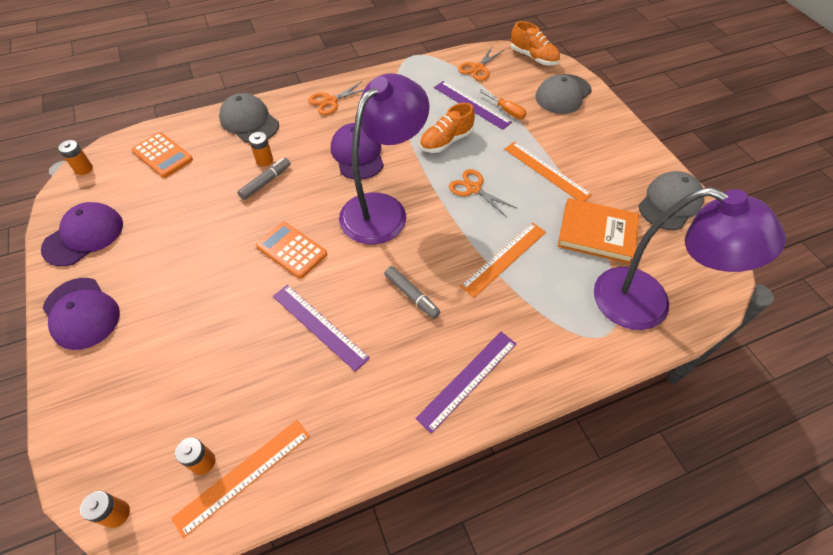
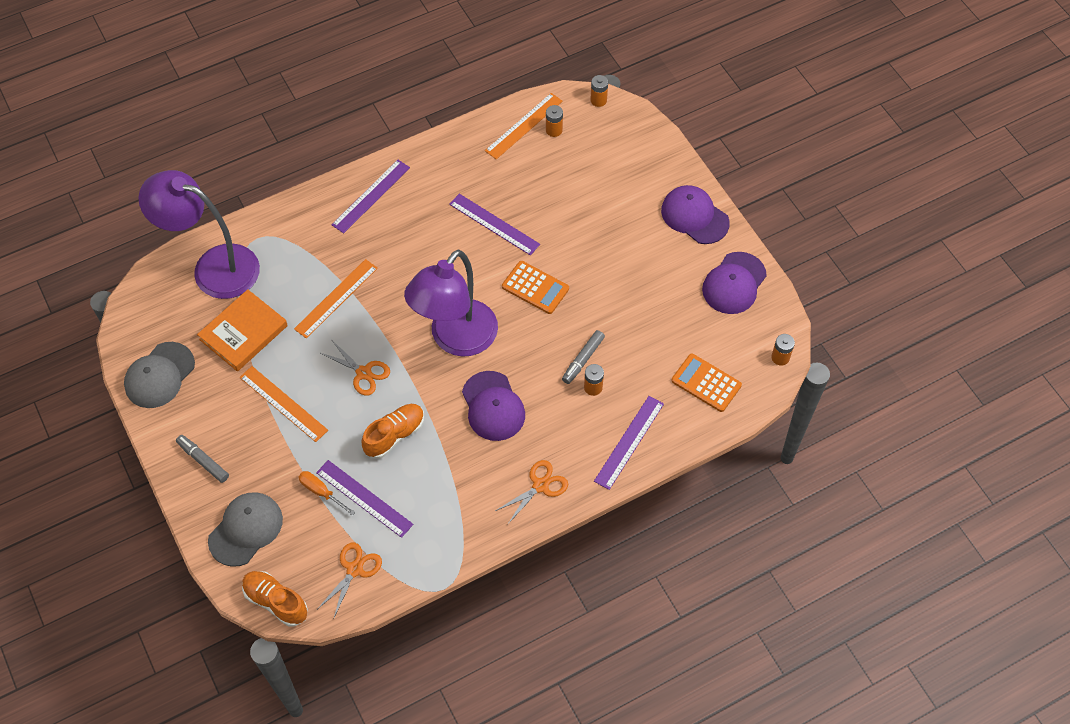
camera: 175 degrees right, 5 degrees up
(249, 121) = (629, 442): grey cap -> purple ruler
(411, 295) = (420, 256): grey marker -> grey marker (203, 461)
(596, 233) = (243, 333): orange book -> orange book turned 60 degrees counterclockwise

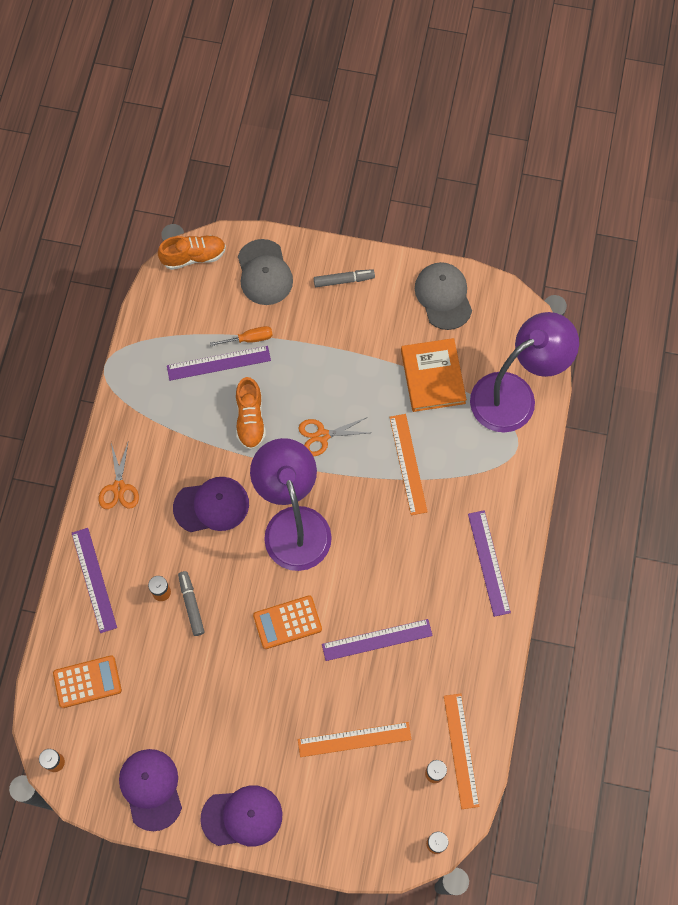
camera: 130 degrees right, 10 degrees up
(283, 403) = (345, 363): orange ruler -> orange ruler (354, 739)
(354, 569) = (171, 319): orange scissors -> none
(493, 406) = (211, 506): purple cap -> purple cap turned 150 degrees clockwise

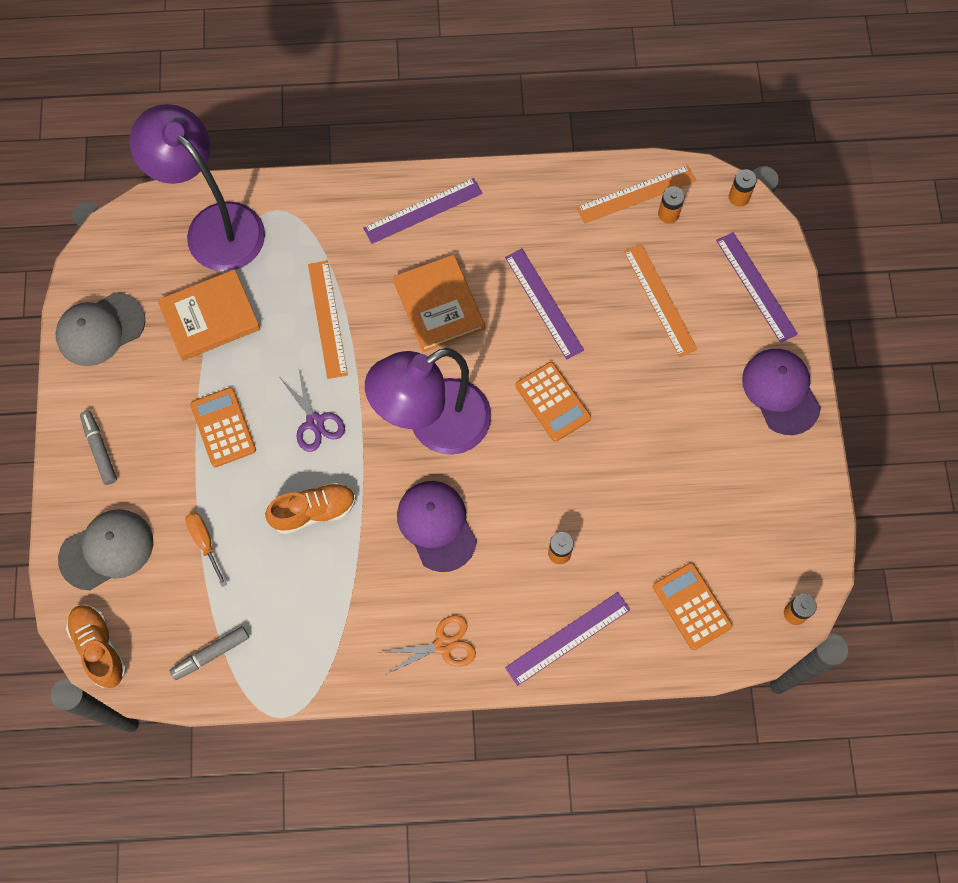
camera: 105 degrees left, 0 degrees up
(151, 789) = (786, 496): purple cap -> none
(191, 605) = (564, 514): grey marker -> grey marker (211, 654)
(218, 363) = (246, 571): purple ruler -> purple ruler (756, 286)
(322, 435) = (315, 422): orange scissors -> purple scissors
(337, 368) = (223, 427): none -> orange calculator
(397, 554) = (439, 305): none -> orange book
(408, 464) = (327, 319): orange ruler -> orange ruler turned 75 degrees counterclockwise

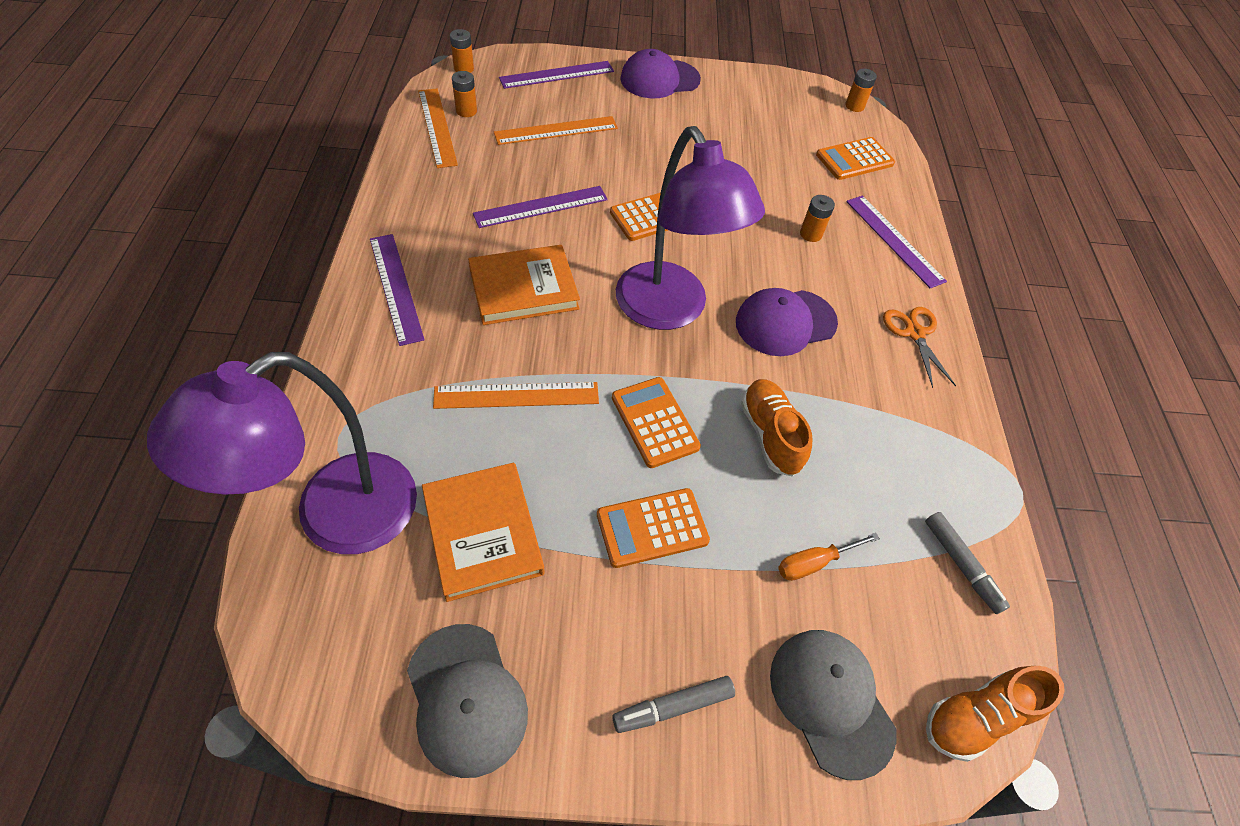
camera: 90 degrees left, 15 degrees down
(315, 422) = (654, 422): purple scissors -> orange calculator

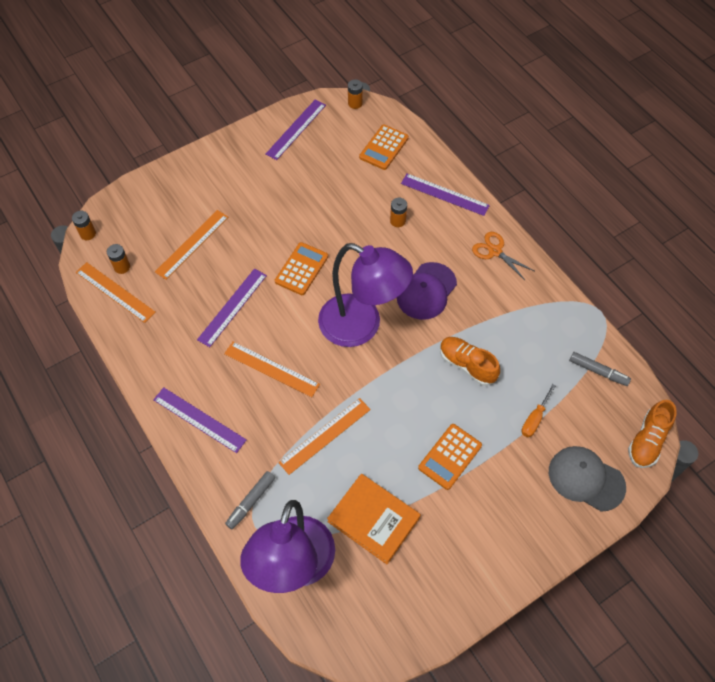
camera: 30 degrees left, 5 degrees up
(466, 699) = (434, 598): grey cap -> none
(523, 289) = (271, 369): orange book -> orange ruler
(557, 74) = (153, 198): purple ruler -> purple ruler (296, 129)
(654, 422) = (406, 399): orange calculator -> none
(659, 79) = (221, 159): purple cap -> none
(673, 707) = (524, 532): grey marker -> grey marker (251, 501)

